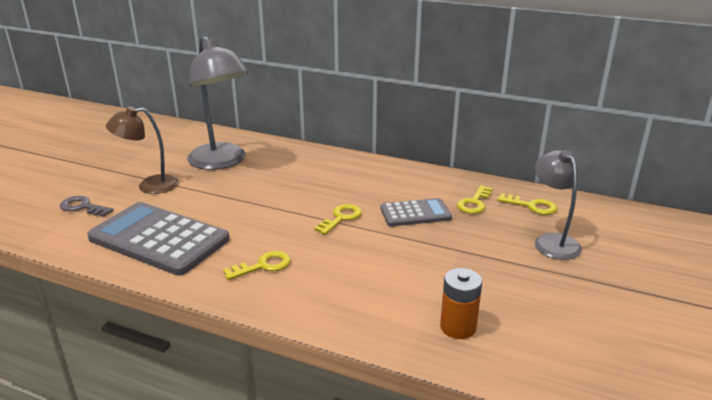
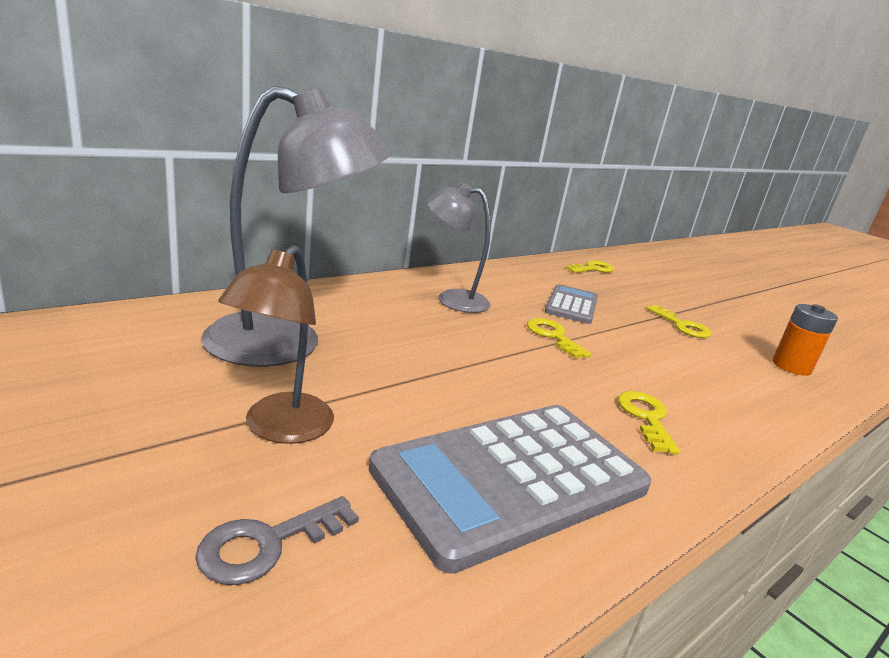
camera: 65 degrees left, 5 degrees down
(474, 203) = (570, 280): yellow key -> yellow key (682, 326)
(552, 241) = (657, 287): grey lamp -> grey lamp (452, 299)

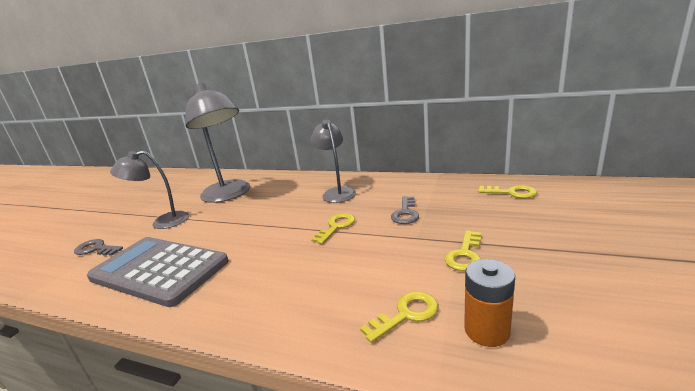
camera: 65 degrees right, 0 degrees up
(280, 429) = (162, 222): brown lamp -> grey lamp
(571, 305) = (405, 213): grey calculator -> grey key
(646, 417) = (260, 284): yellow key -> yellow key (406, 314)

